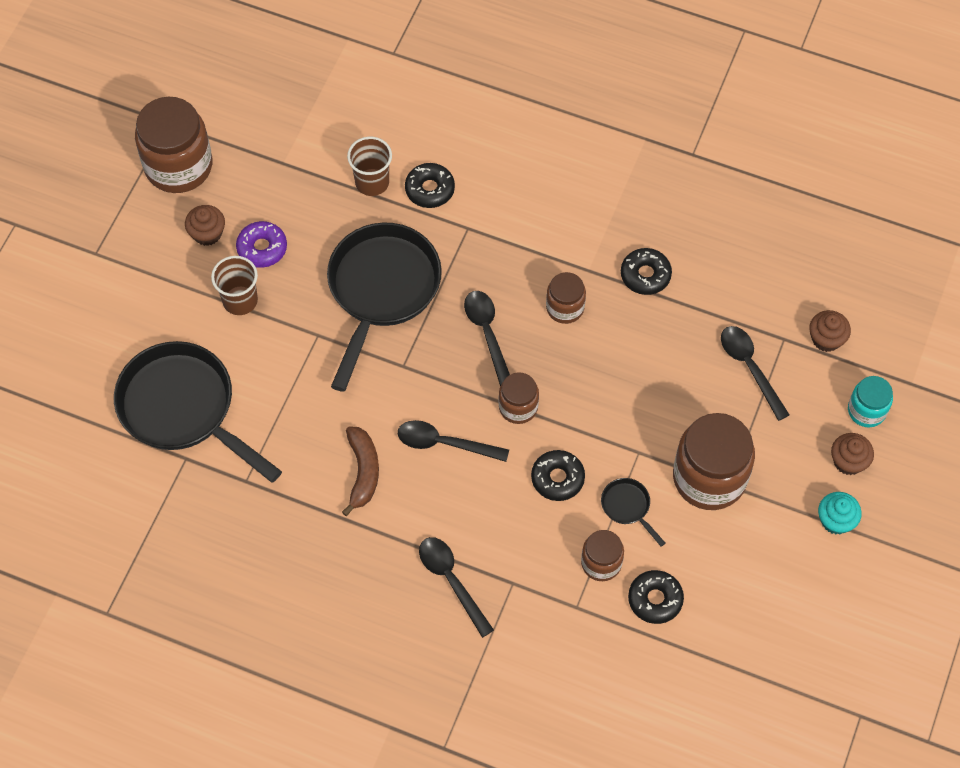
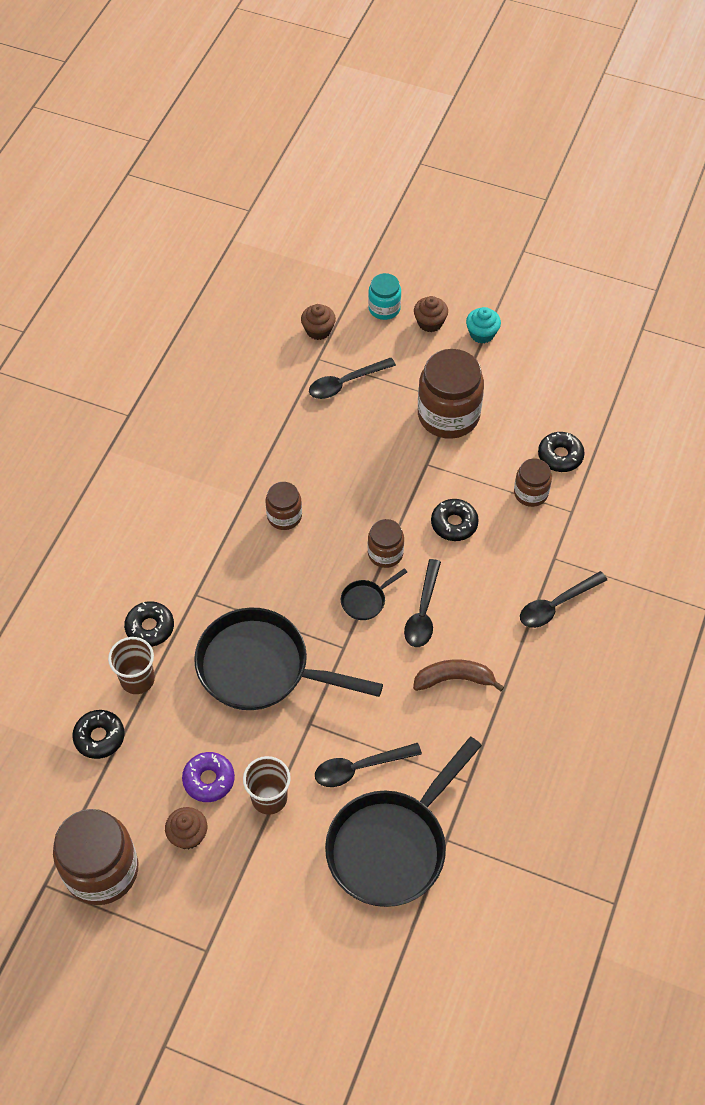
camera: 90 degrees left, 5 degrees down
(487, 334) = (310, 578): black spoon -> black spoon (360, 767)
(628, 507) = (478, 473): black pan -> black pan (366, 600)
(645, 275) = (253, 454): black donut -> black donut (99, 737)

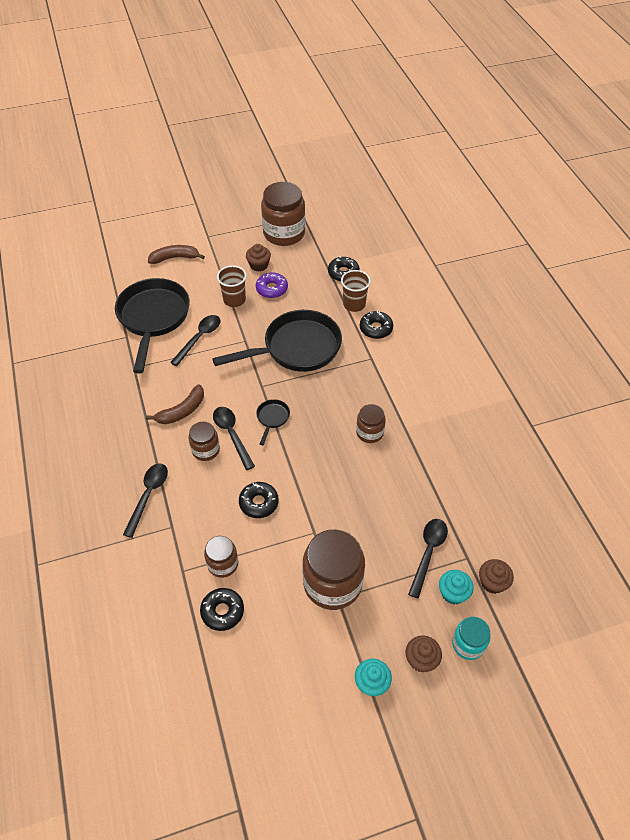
camera: 140 degrees right, 5 degrees down
(285, 941) = (175, 258): none -> brown banana
(358, 344) = (453, 593): none -> turquoise cupcake
(385, 553) = (286, 453): brown jar -> brown jar (205, 450)

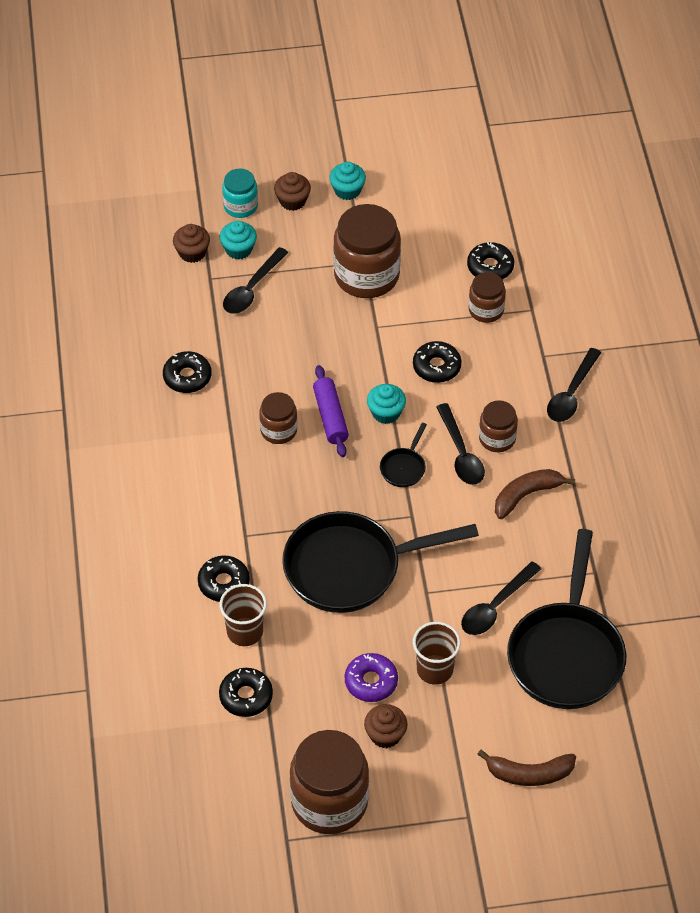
camera: 170 degrees left, 0 degrees up
(292, 458) = (386, 413): none -> turquoise cupcake
(334, 448) = (330, 417): none -> purple rolling pin
(452, 464) = (187, 377): none -> black donut

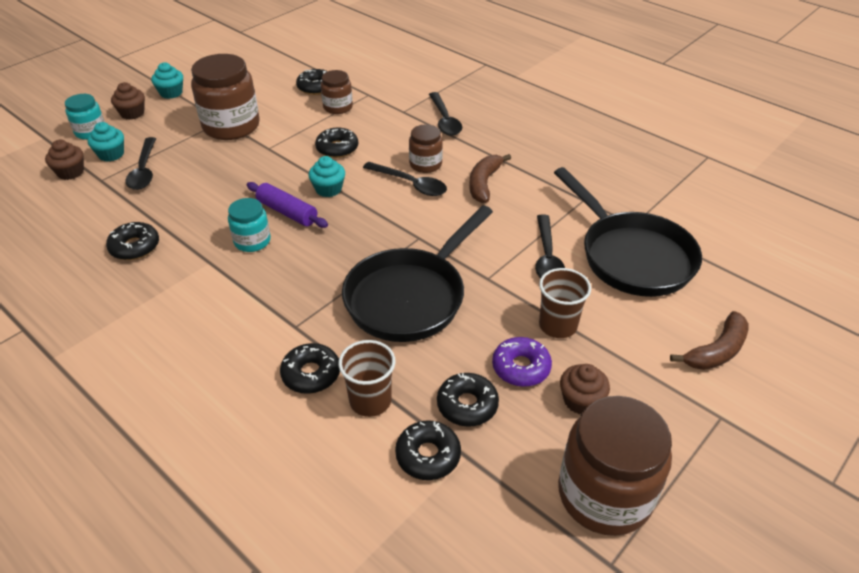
camera: 40 degrees left, 10 degrees down
(278, 430) = (252, 241): brown jar -> turquoise jar
(305, 681) = (467, 405): none -> black donut
(404, 467) = (379, 213): black pan -> none

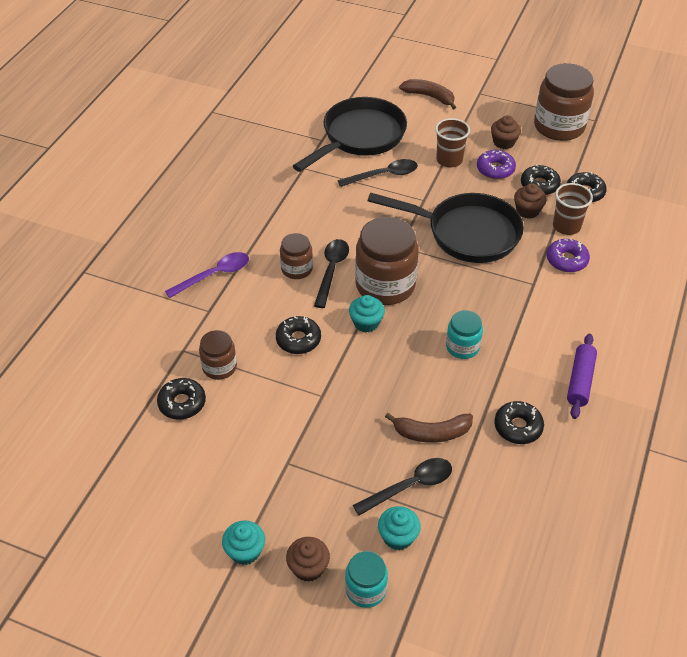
camera: 110 degrees left, 5 degrees up
(70, 172) = (447, 557): brown cupcake -> brown cupcake (527, 211)
(231, 126) = (295, 447): brown jar -> brown jar (385, 285)
(287, 212) = (413, 339): purple rolling pin -> purple rolling pin (580, 381)
(311, 374) = (566, 260): black donut -> purple donut
(444, 120) = (214, 275): black spoon -> purple spoon
(484, 183) = (308, 226): brown banana -> brown banana (431, 433)

